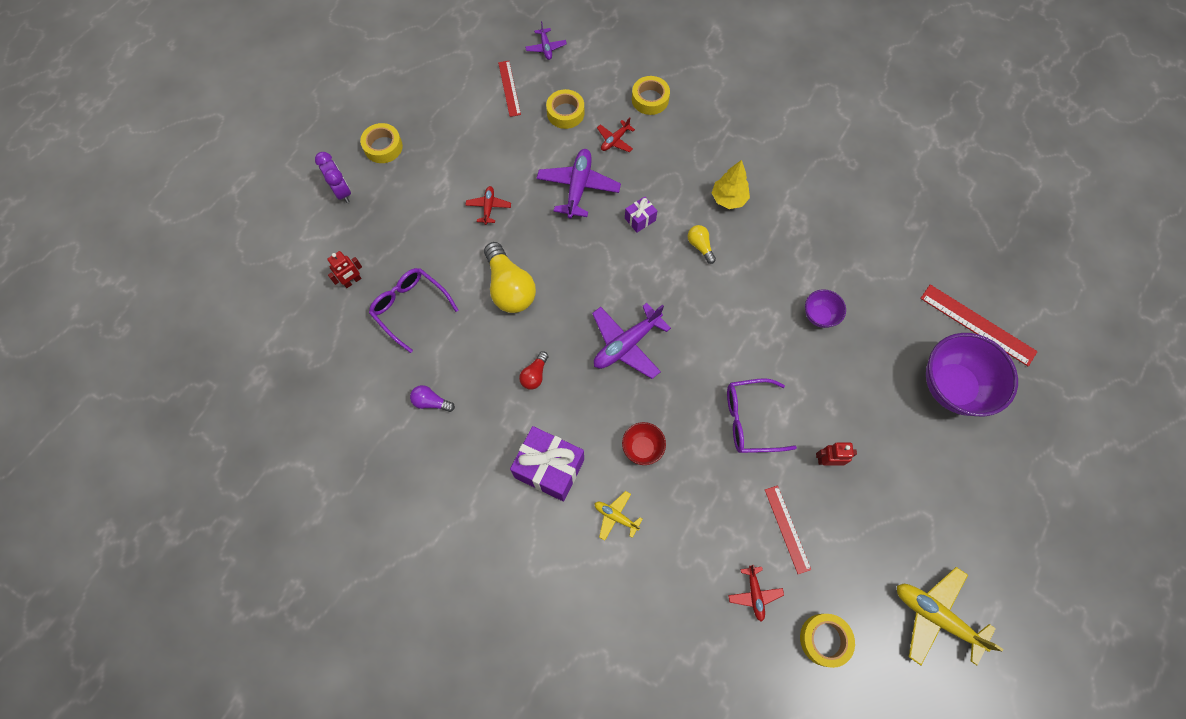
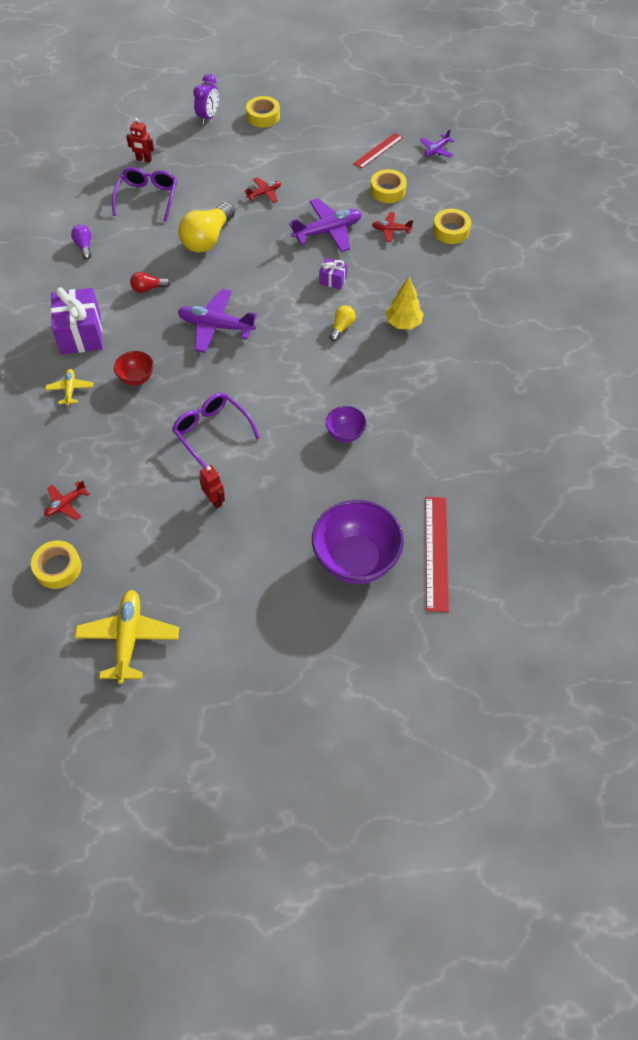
camera: 55 degrees right, 10 degrees down
(787, 529) = (135, 500): red ruler -> none

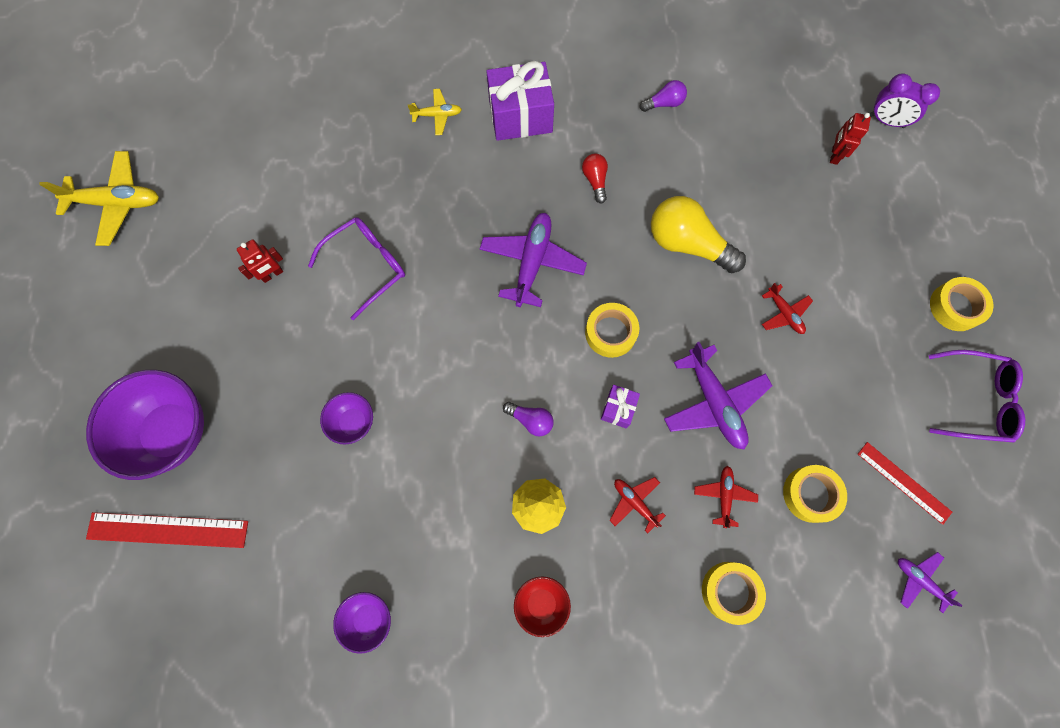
camera: 90 degrees right, 15 degrees up
(58, 568) = (208, 131): yellow tape -> yellow tape (610, 332)
(66, 504) = (284, 129): red plane -> red plane (634, 502)
(136, 378) = (451, 180): red bowl -> red bowl (541, 603)
(147, 198) = (758, 166): purple glasses -> purple glasses (974, 400)
(208, 117) = (939, 231): purple clock -> purple clock (886, 121)
(342, 327) = (531, 420): yellow light bulb -> purple light bulb
(488, 416) = (368, 618): none -> purple bowl

